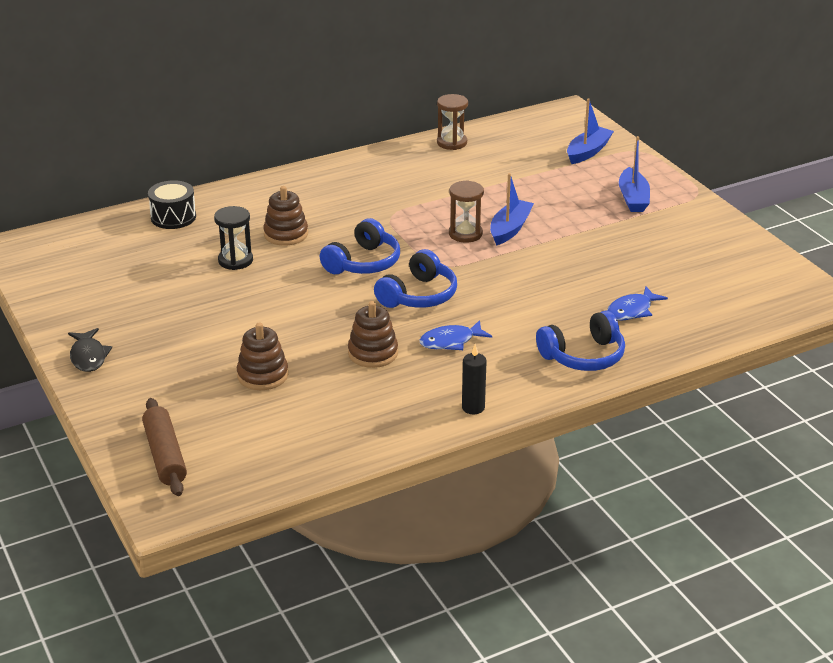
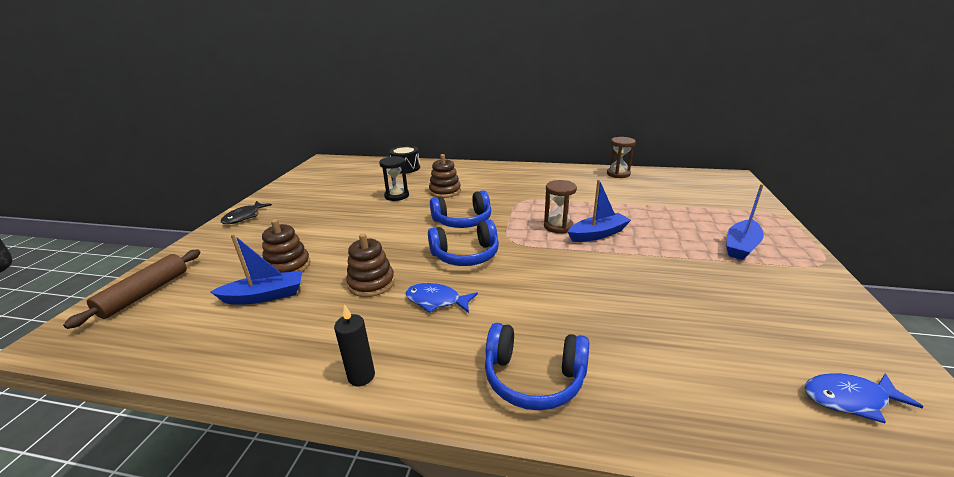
camera: 40 degrees right, 5 degrees down
(588, 152) = (725, 203): blue boat -> blue boat (265, 296)
(632, 310) = (643, 351): blue fish -> blue fish (849, 399)

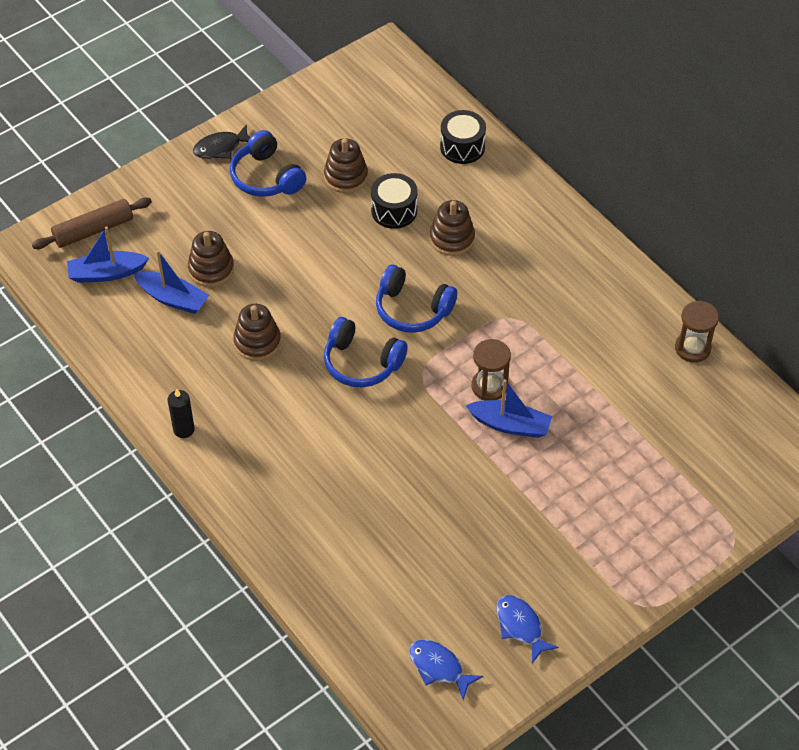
camera: 40 degrees right, 25 degrees up
(349, 197) = (346, 177): none -> brown stacking toy
(397, 196) = (394, 210): black hourglass -> black drum
(436, 301) = (286, 399): blue fish -> blue fish (520, 626)
(533, 378) = (279, 510): blue headphones -> blue headphones (266, 177)
(741, 246) = (611, 538): blue boat -> blue boat (106, 273)

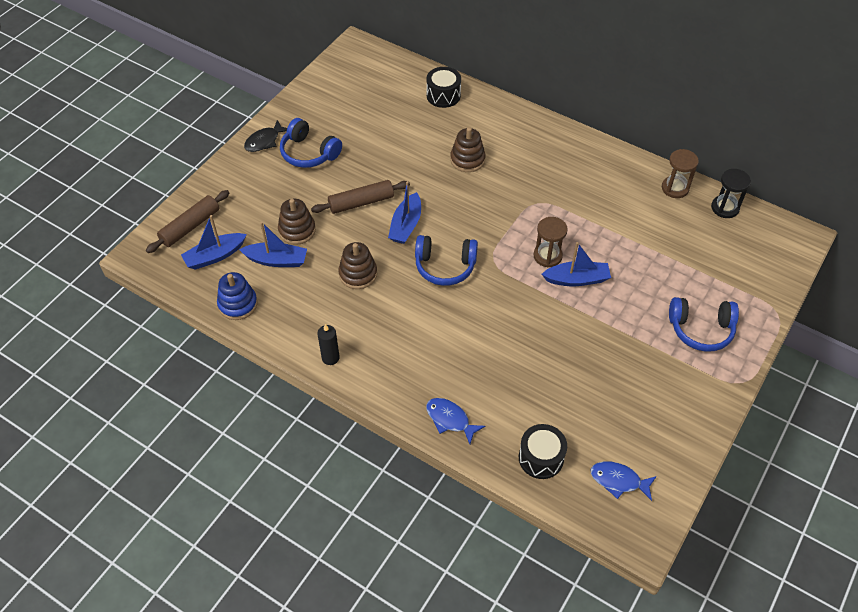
camera: 20 degrees left, 0 degrees up
(108, 337) = (238, 304): none -> blue stacking toy
(300, 256) = (361, 202): none -> brown rolling pin
(339, 300) = (406, 225): none -> blue boat
(346, 177) = (368, 137): brown stacking toy -> none
(394, 210) = (415, 151): black drum -> black drum (541, 458)
(412, 309) = (463, 217): blue headphones -> blue headphones (701, 329)
(520, 626) = (662, 427): blue fish -> blue fish (450, 419)
(743, 391) = (725, 208): none -> black hourglass

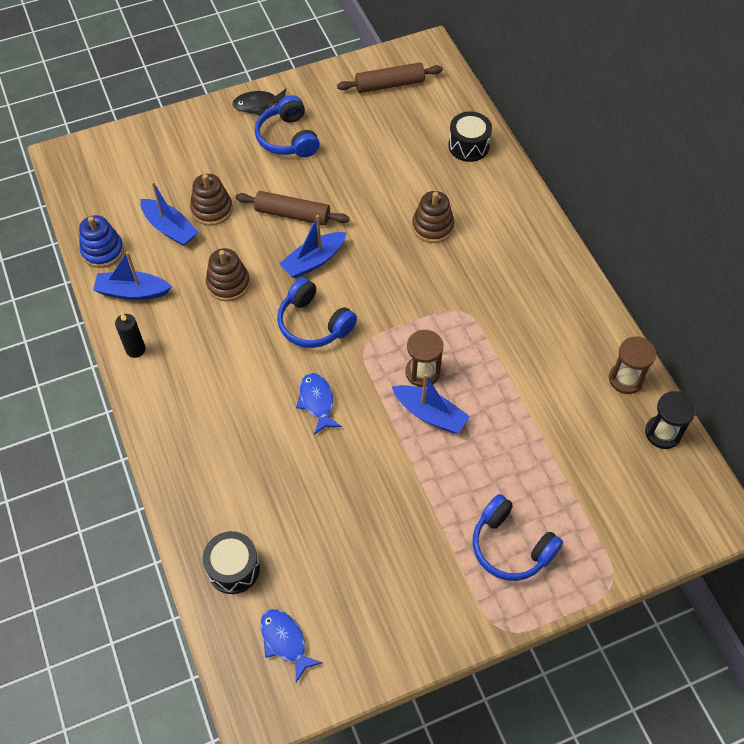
camera: 35 degrees right, 5 degrees up
(190, 227) = (125, 154): brown rolling pin -> brown rolling pin (389, 84)
(215, 256) = (122, 194): blue boat -> blue boat (132, 292)
(450, 419) = (186, 476): blue fish -> blue fish (317, 402)

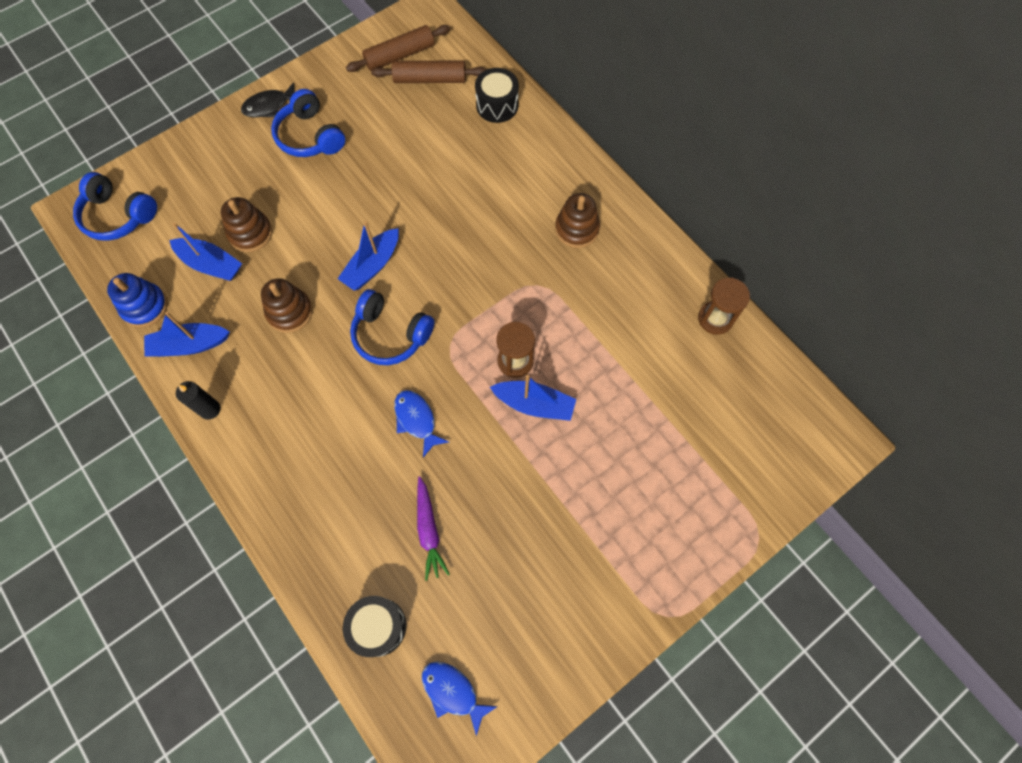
camera: 15 degrees left, 10 degrees up
(292, 214) = (337, 219): brown rolling pin -> brown rolling pin (430, 79)
(302, 499) = (429, 530): none -> purple carrot
(432, 226) = (484, 200): brown stacking toy -> brown stacking toy (576, 229)
(511, 546) = (651, 525): blue headphones -> blue headphones (118, 216)
(663, 433) = (765, 366): black hourglass -> none

